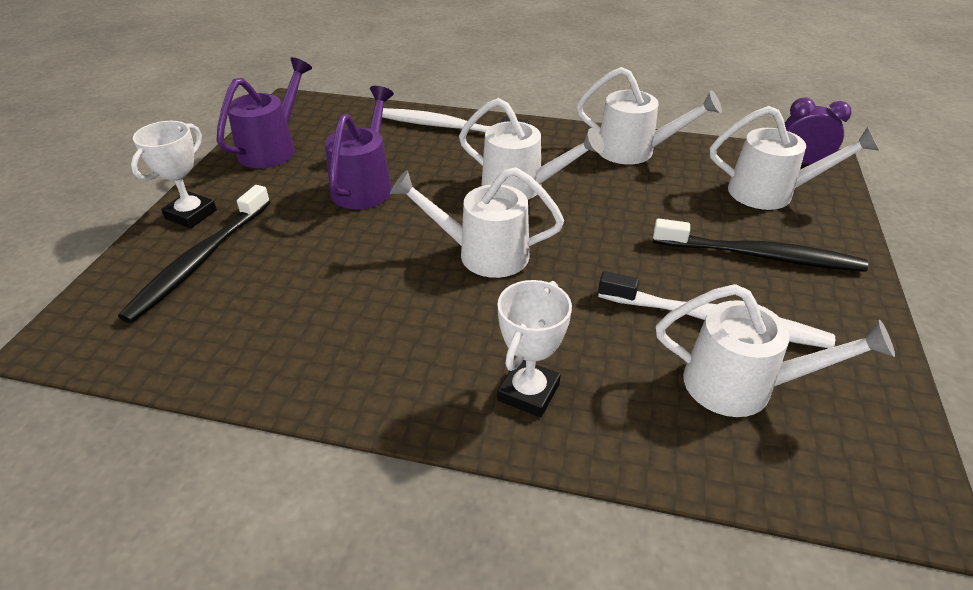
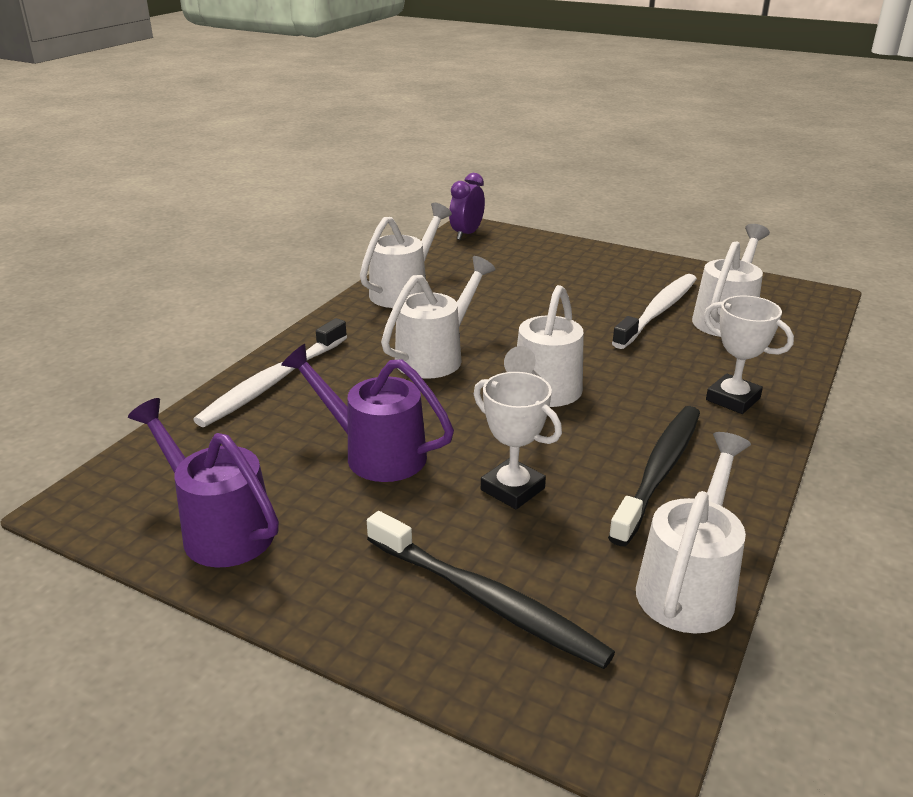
camera: 75 degrees left, 10 degrees down
(191, 214) = (365, 614): white trophy -> white trophy (512, 489)
(761, 256) = (585, 278): black toothbrush -> black toothbrush (659, 471)
(771, 193) = (504, 255): white watering can -> white watering can (689, 584)

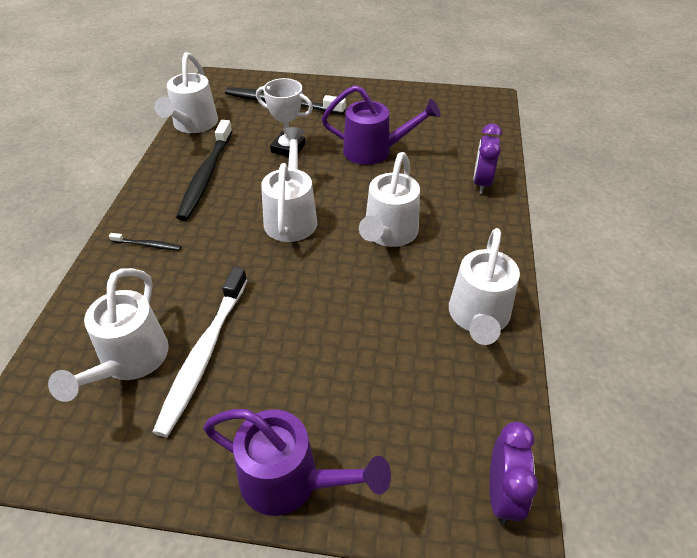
camera: 160 degrees right, 15 degrees up
(219, 528) = (416, 103): purple watering can -> purple watering can (291, 481)
(273, 382) = (481, 183): white toothbrush -> purple clock
(733, 399) = (148, 245): white trophy -> black toothbrush

